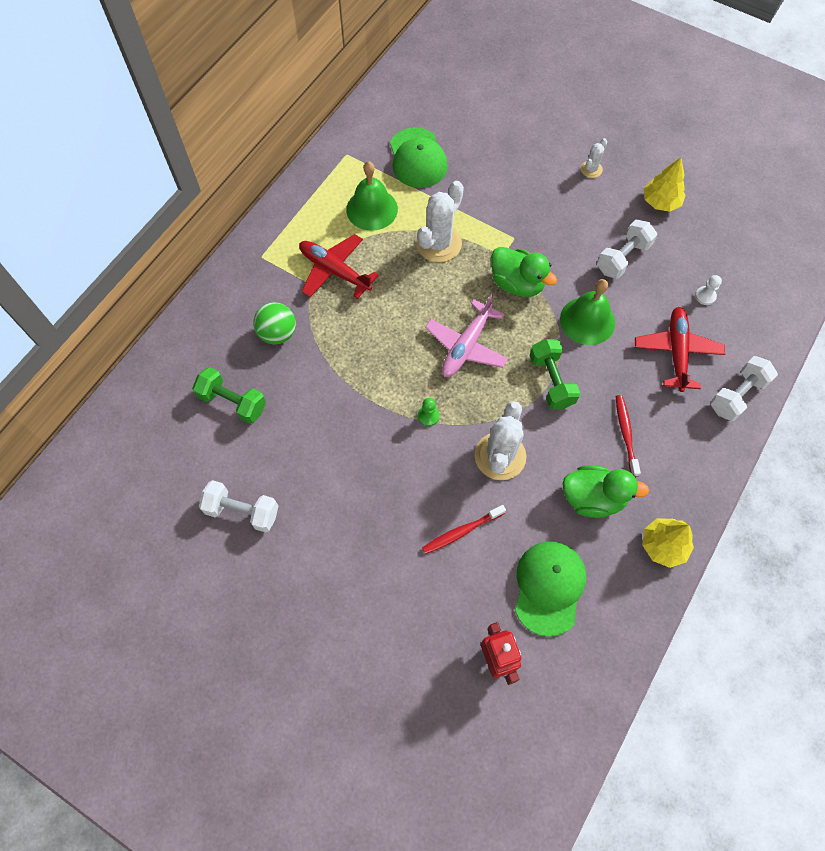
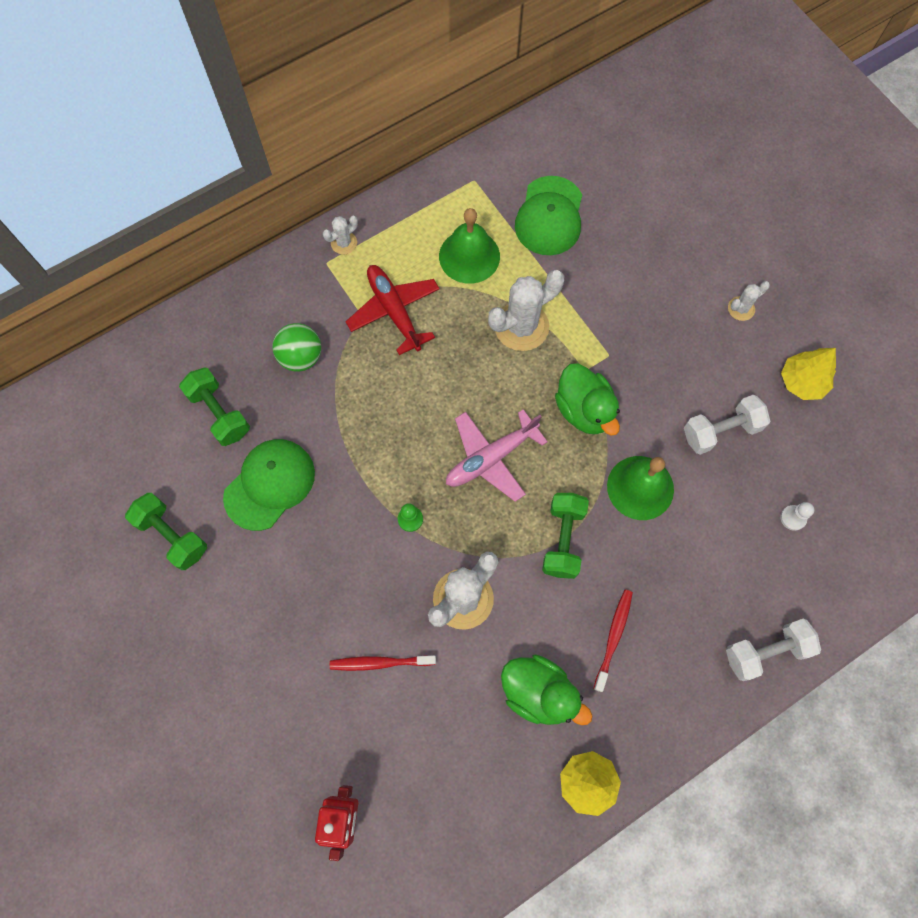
camera: 25 degrees right, 5 degrees up
(242, 511) = (172, 535): white dumbbell -> green dumbbell
(268, 237) = (344, 243): none -> white cactus
(549, 587) = (440, 767): green cap -> green cap (270, 484)
(676, 352) = (723, 569): red plane -> none

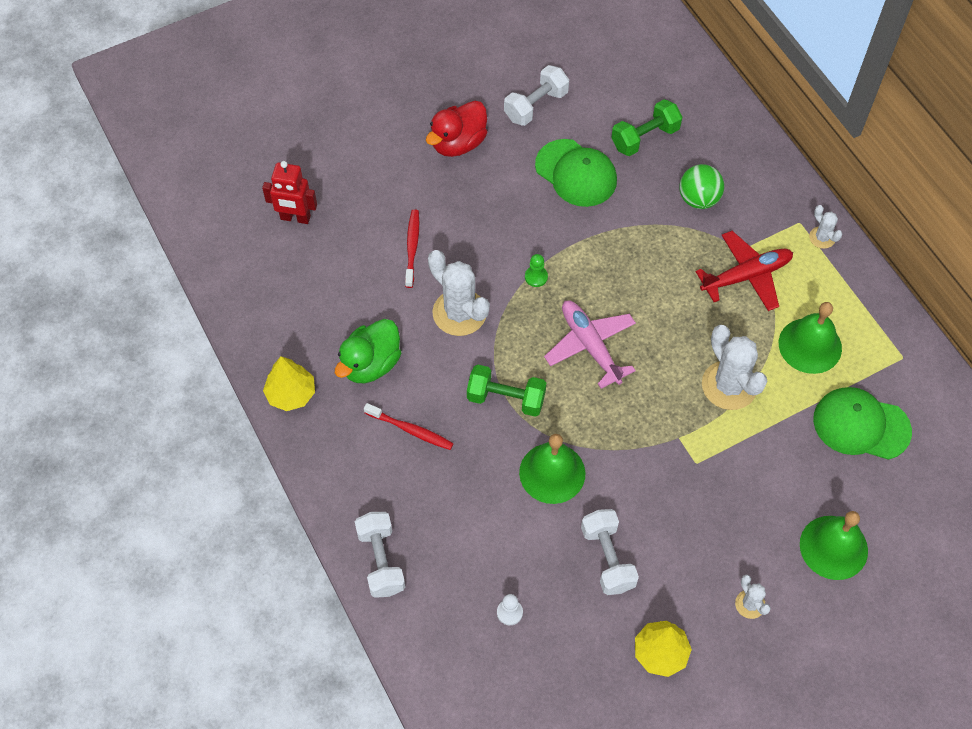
camera: 95 degrees right, 10 degrees down
(172, 535) = (536, 105): green dumbbell -> white dumbbell
(228, 623) = (458, 143): none -> red duck
(584, 410) = (636, 432): green duck -> none
(674, 241) = (833, 547): none -> green bell

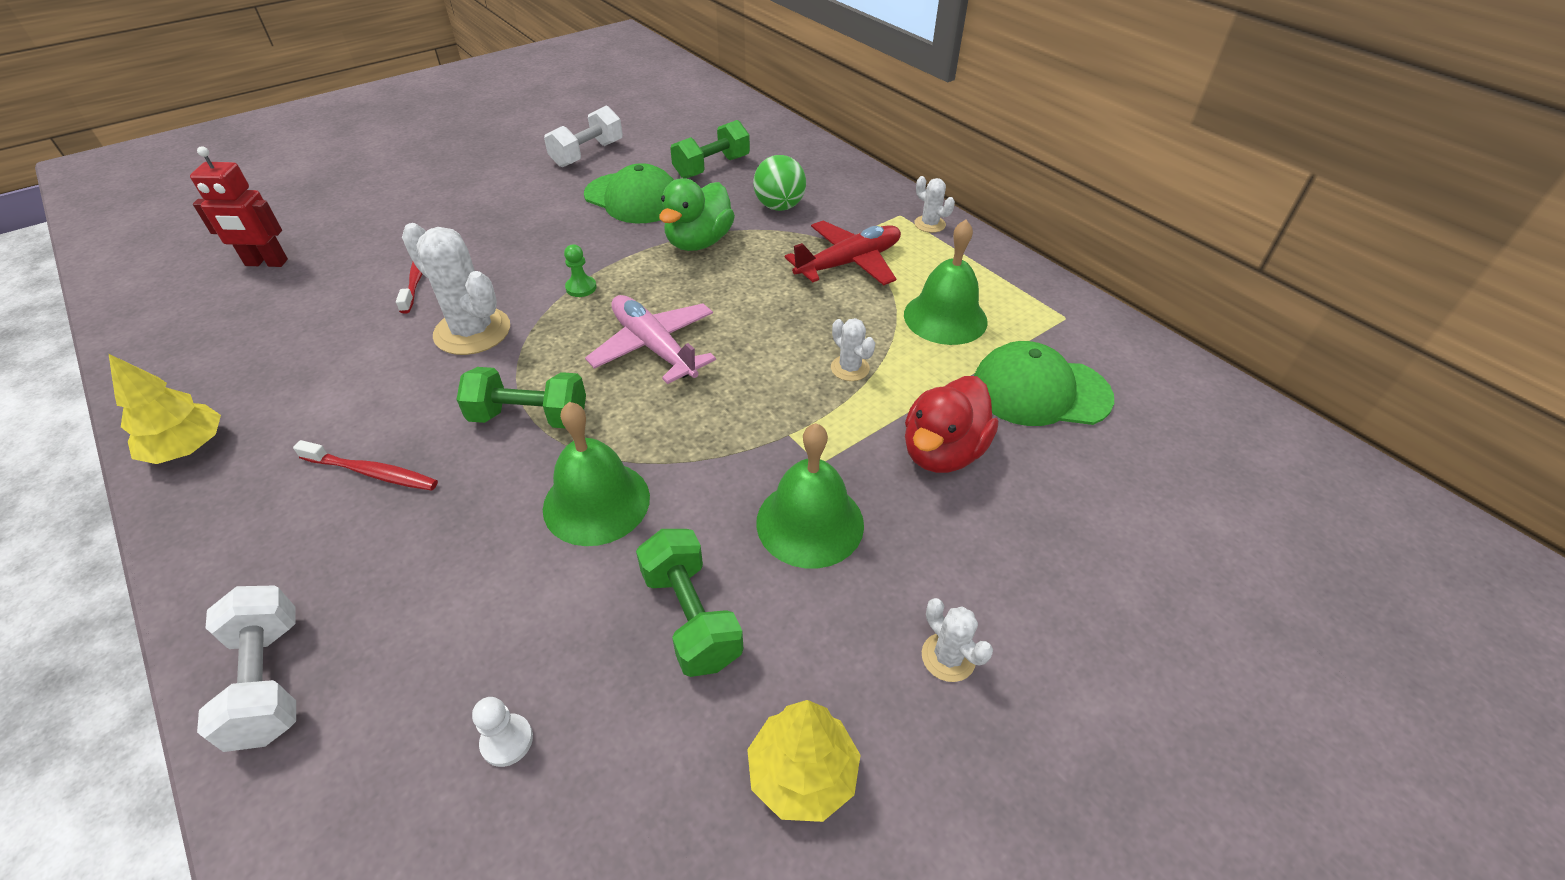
camera: 10 degrees left, 15 degrees down
(371, 364) = (328, 399): green duck -> green duck (699, 242)
(458, 143) = (493, 187): red duck -> red duck (942, 452)
(607, 558) = (691, 617): white dumbbell -> green dumbbell
(729, 385) = (850, 368): white cactus -> white cactus, size x0.50
(833, 547) = (1057, 548): green bell -> green bell (810, 522)

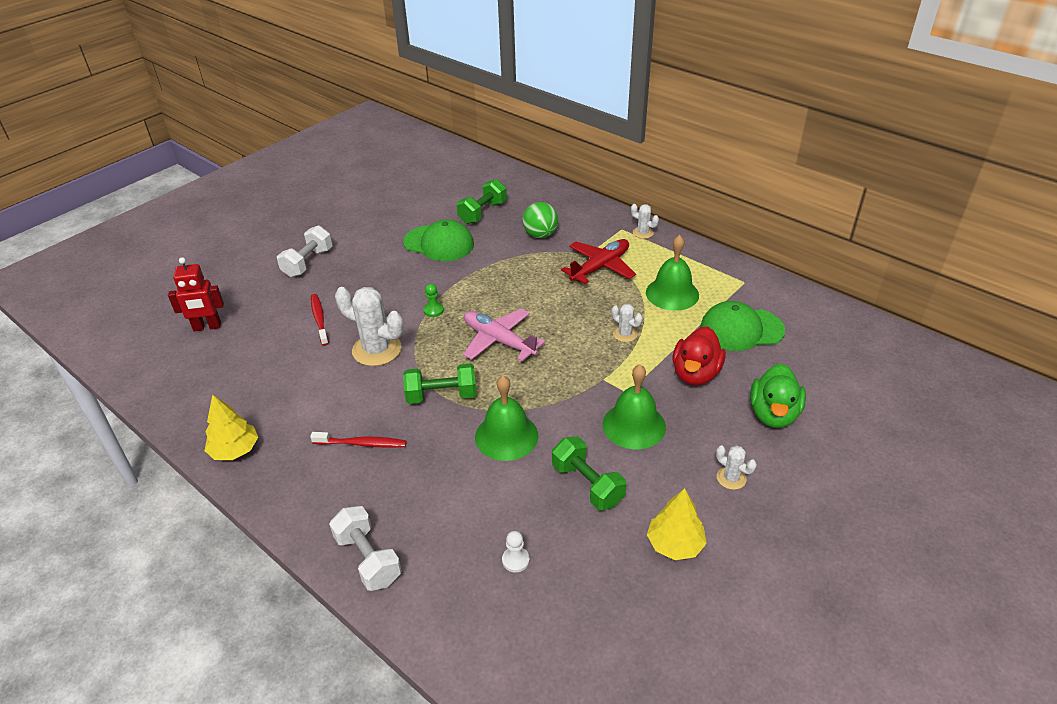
camera: 10 degrees left, 5 degrees down
(587, 154) = (391, 215): white dumbbell -> white dumbbell (308, 263)
(699, 242) = (497, 268): green duck -> green duck (773, 414)

